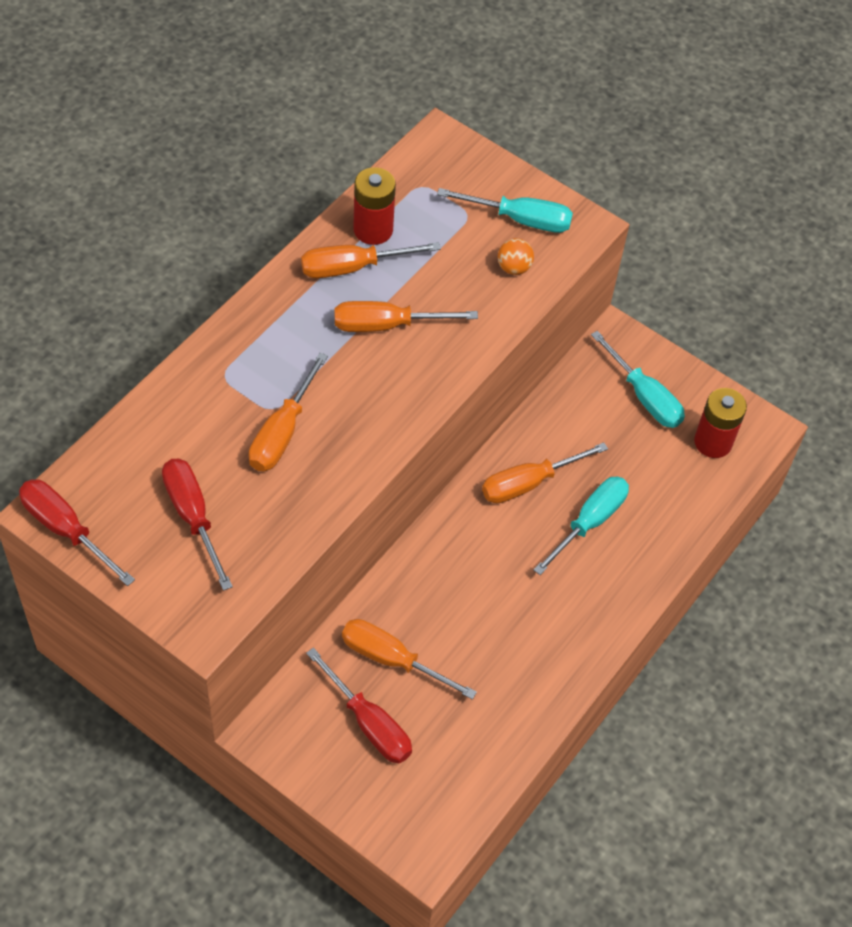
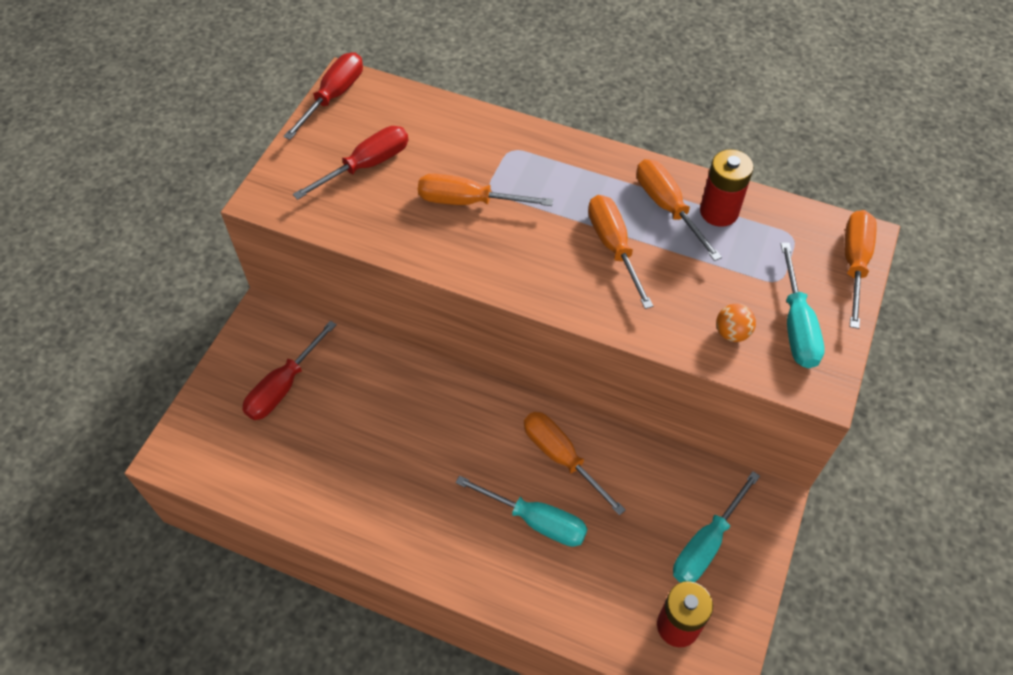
camera: 80 degrees right, 0 degrees up
(391, 659) = (347, 388): orange screwdriver -> orange screwdriver (854, 263)

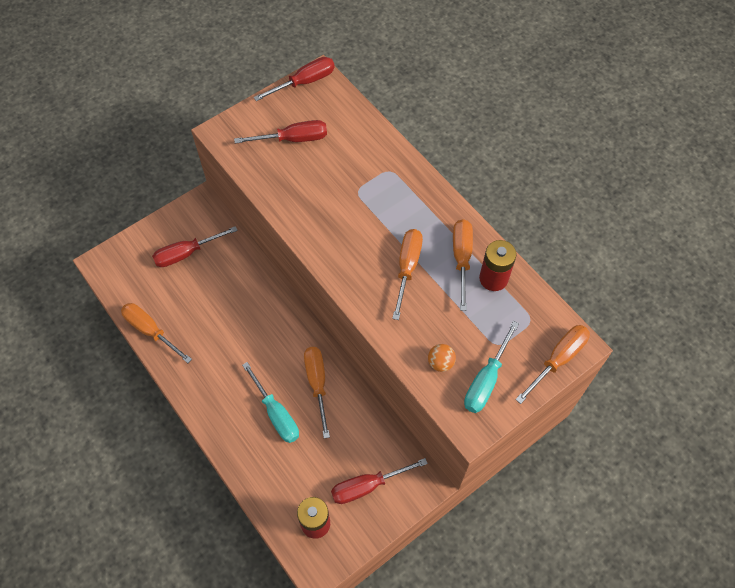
camera: 30 degrees right, 5 degrees up
(468, 201) = (338, 193): orange screwdriver -> orange screwdriver (150, 331)
(706, 544) = (367, 486): turquoise screwdriver -> red screwdriver

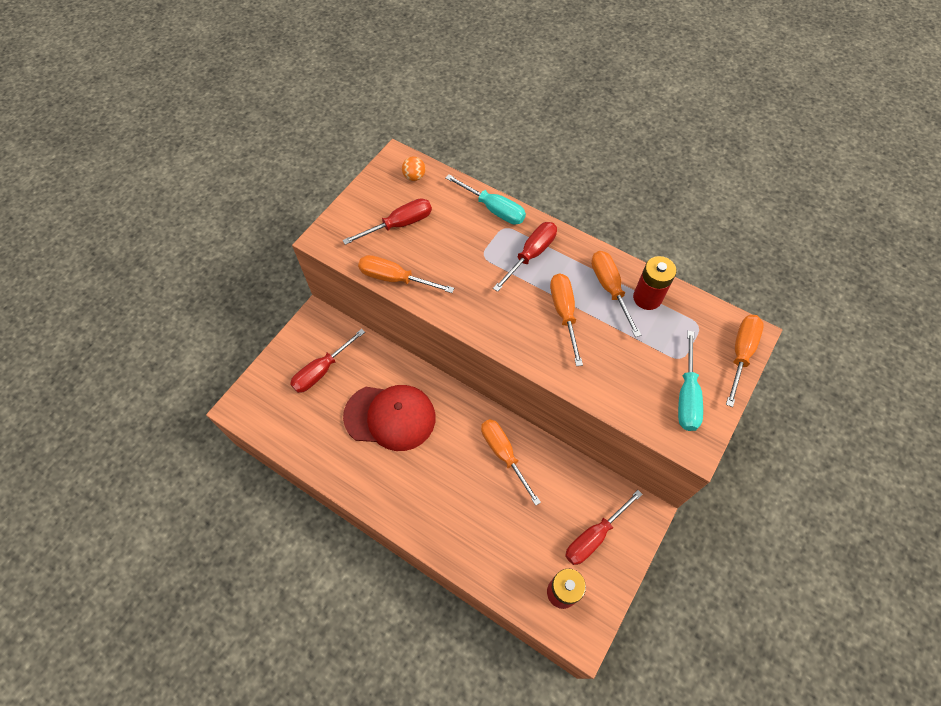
camera: 20 degrees left, 0 degrees up
(150, 331) = (317, 459): orange screwdriver -> orange screwdriver (395, 279)
(229, 315) = (390, 417): none -> red cap
(276, 414) = (477, 497): turquoise screwdriver -> turquoise screwdriver (493, 209)
(304, 82) = (386, 168): red screwdriver -> red screwdriver (531, 255)
(440, 363) = (637, 393): orange ball -> orange ball (414, 177)

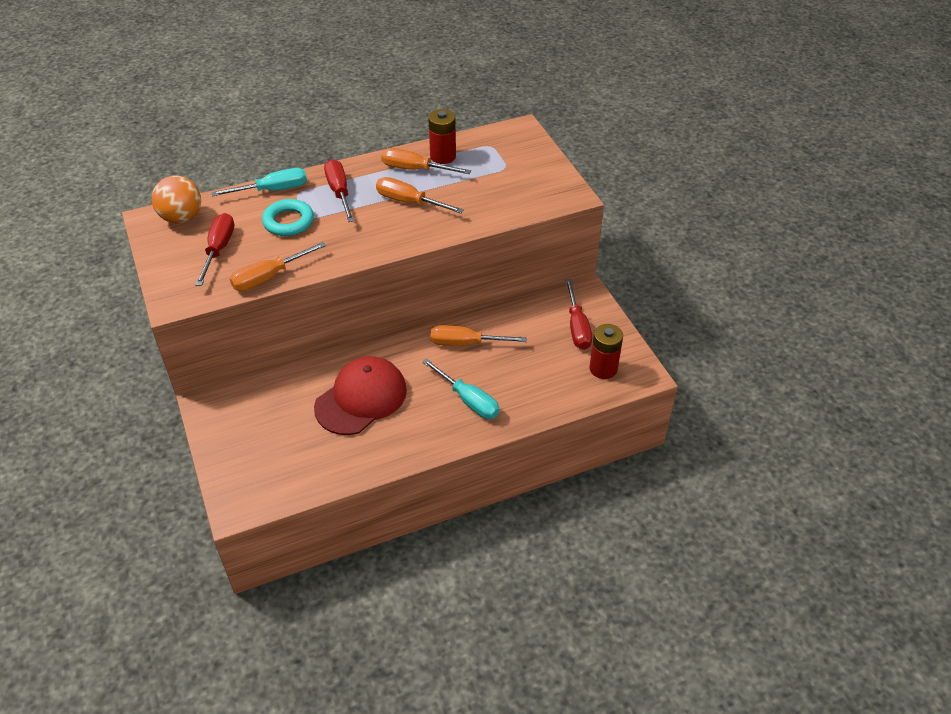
camera: 55 degrees left, 15 degrees down
(322, 370) = (265, 425): red screwdriver -> none
(414, 177) = (182, 217): orange ball -> orange ball, size x1.85
(466, 246) = (288, 222): none -> turquoise ring
(687, 395) = (535, 180): turquoise screwdriver -> turquoise screwdriver (468, 400)
(740, 354) = (530, 140): orange screwdriver -> none

